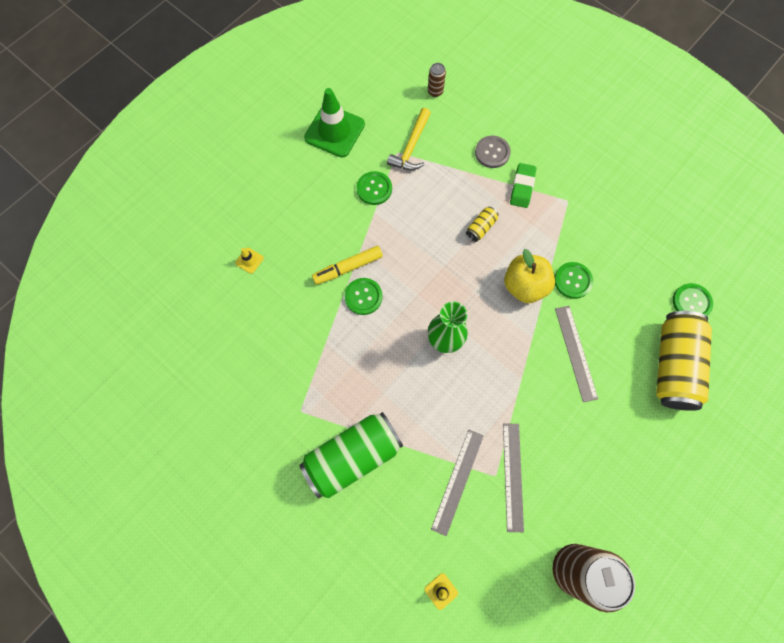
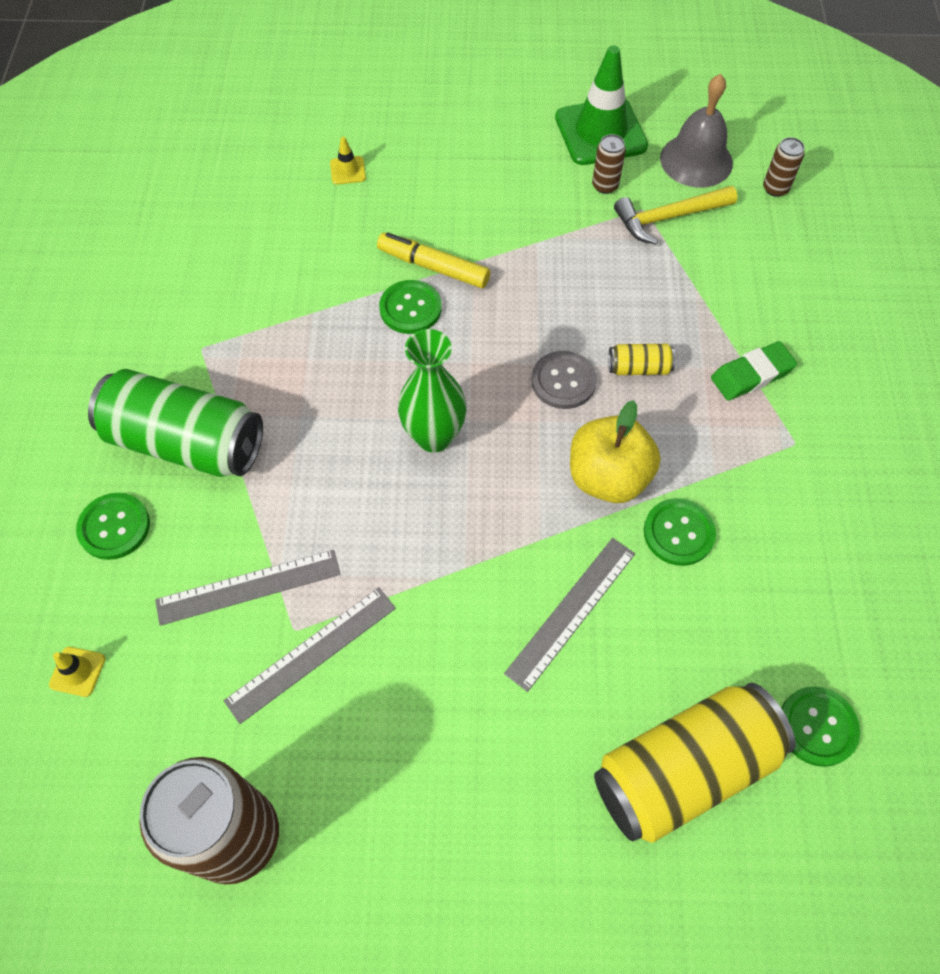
camera: 50 degrees right, 10 degrees down
(368, 156) = (605, 185): none -> brown can
(374, 189) = (567, 220): green button -> green button (114, 527)
(389, 107) = (696, 160): none -> grey bell
(492, 152) = (762, 306): grey button -> grey button (563, 381)

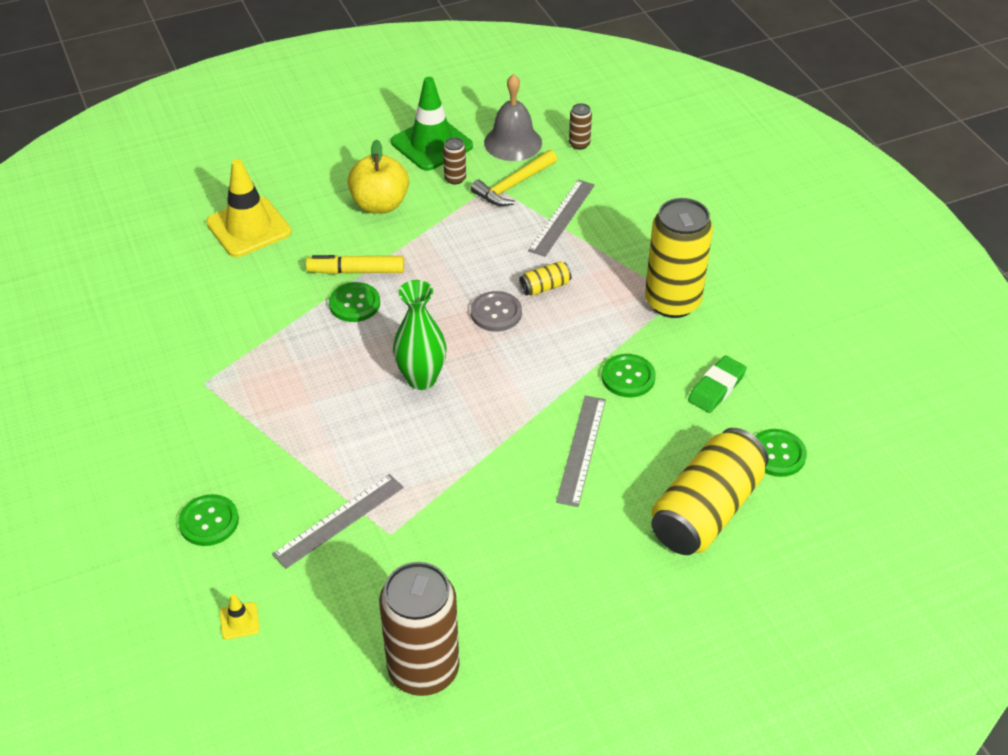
camera: 25 degrees left, 15 degrees down
(186, 442) = (231, 447): green can -> none
(311, 653) = (411, 542): grey ruler -> grey ruler (562, 217)
(348, 170) = (249, 227): yellow traffic cone -> yellow traffic cone, size x2.37
(608, 477) = (561, 361): yellow apple -> yellow apple (380, 204)
(751, 375) = (625, 265): green eraser -> green eraser (716, 388)
(786, 448) = (672, 302): none -> yellow can

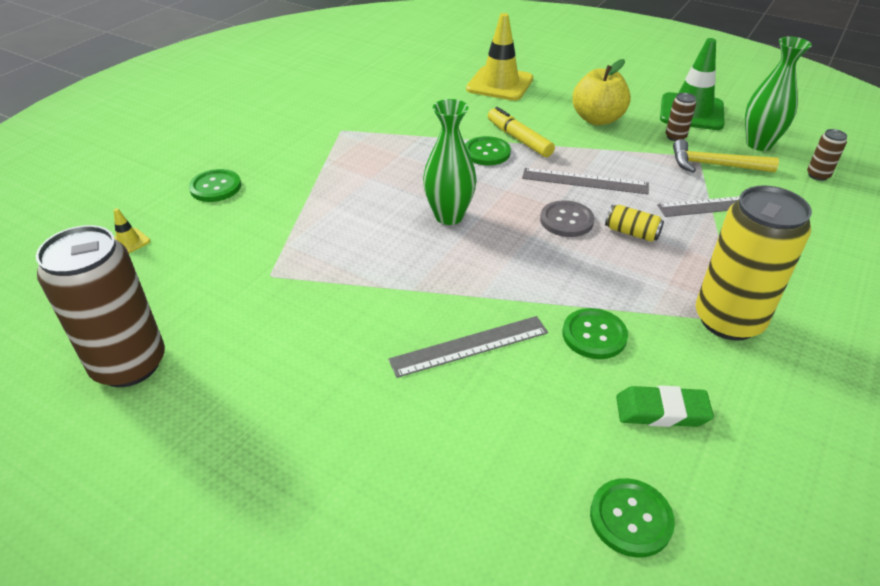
camera: 55 degrees right, 5 degrees down
(339, 520) = (263, 243): grey ruler -> grey ruler (585, 181)
(513, 142) = (758, 144): grey bell -> green vase
(706, 510) = (483, 488): yellow can -> none

